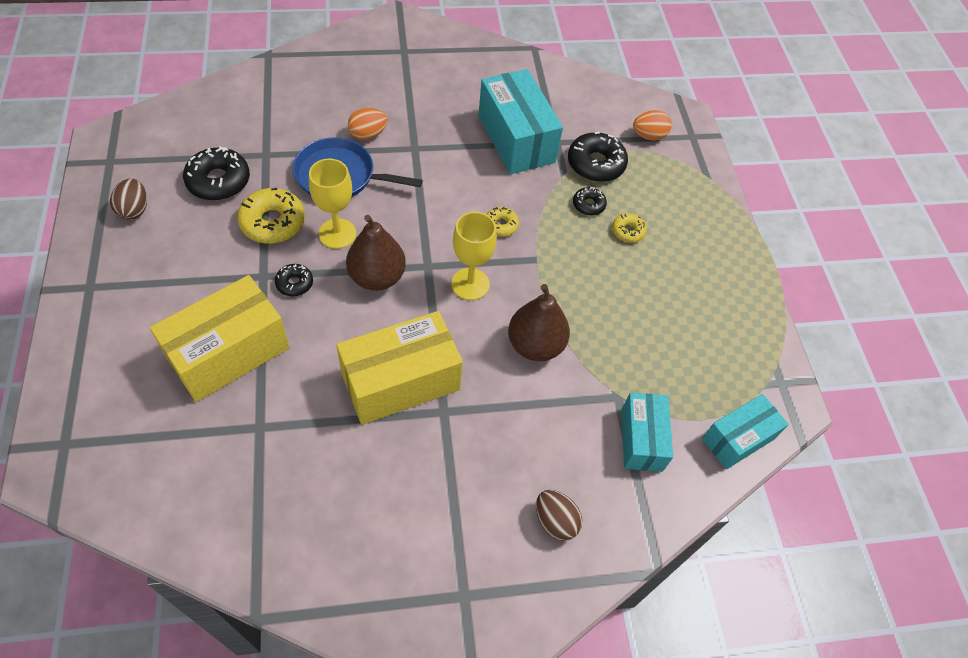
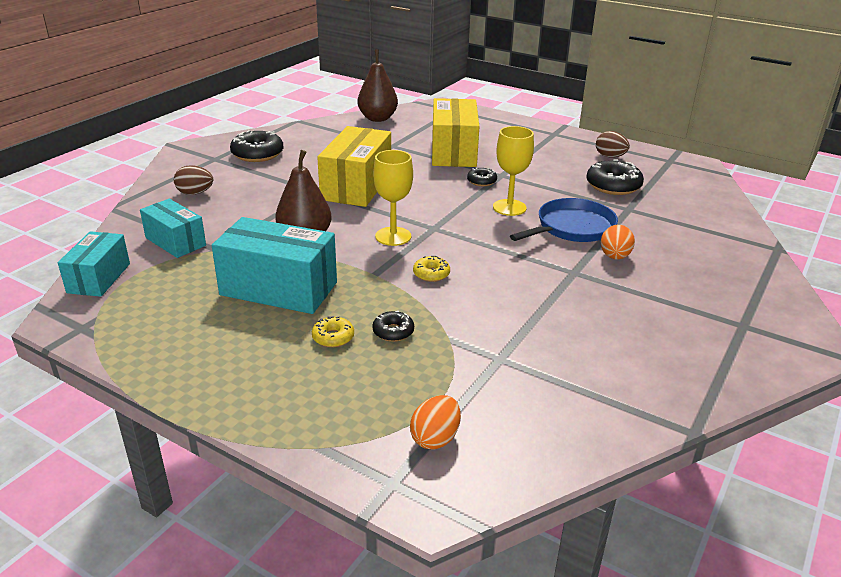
camera: 135 degrees right, 25 degrees down
(273, 222) = (548, 191): yellow donut -> none
(377, 277) = (449, 207): brown pear -> brown pear (377, 118)
(516, 139) = (531, 333): turquoise box -> turquoise box (279, 288)
(595, 164) = (439, 367): black donut -> black donut (257, 154)

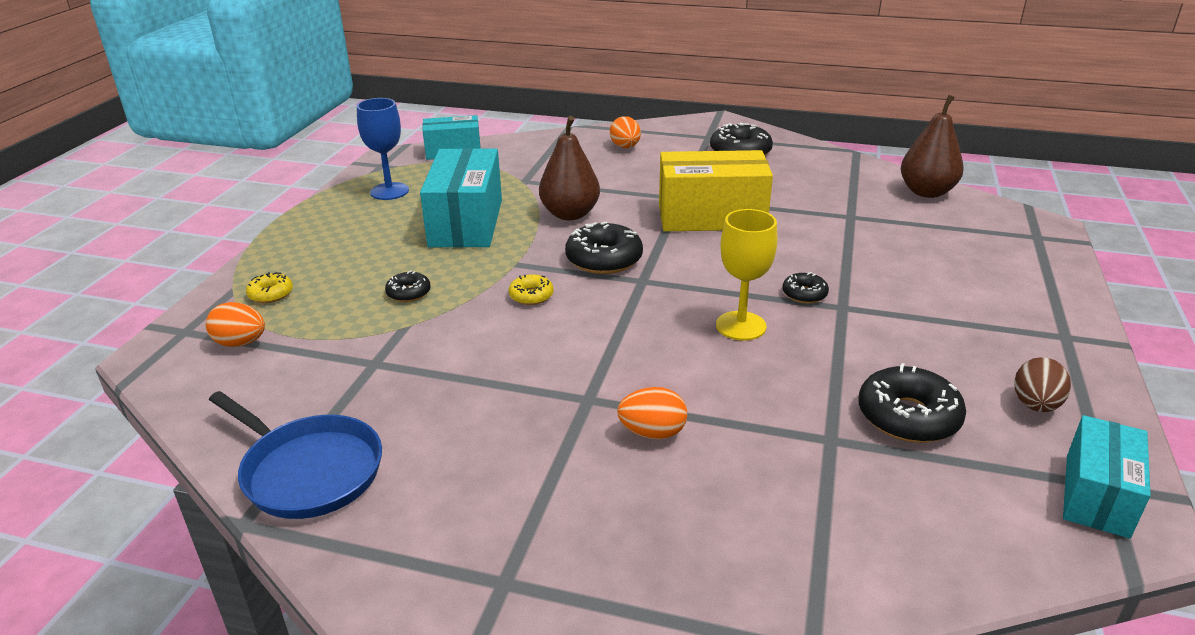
camera: 75 degrees right, 0 degrees up
(162, 327) = (389, 191): none -> blue goblet
(175, 241) = (527, 162): turquoise box -> turquoise box (1097, 495)
(195, 193) = (625, 147): brown egg -> orange egg
(333, 337) = (391, 264): yellow donut -> yellow donut (271, 294)
(393, 236) = (604, 259): yellow goblet -> black donut
(453, 151) = (882, 259): yellow box -> none
(572, 228) = (718, 386): blue pan -> blue pan (309, 471)

